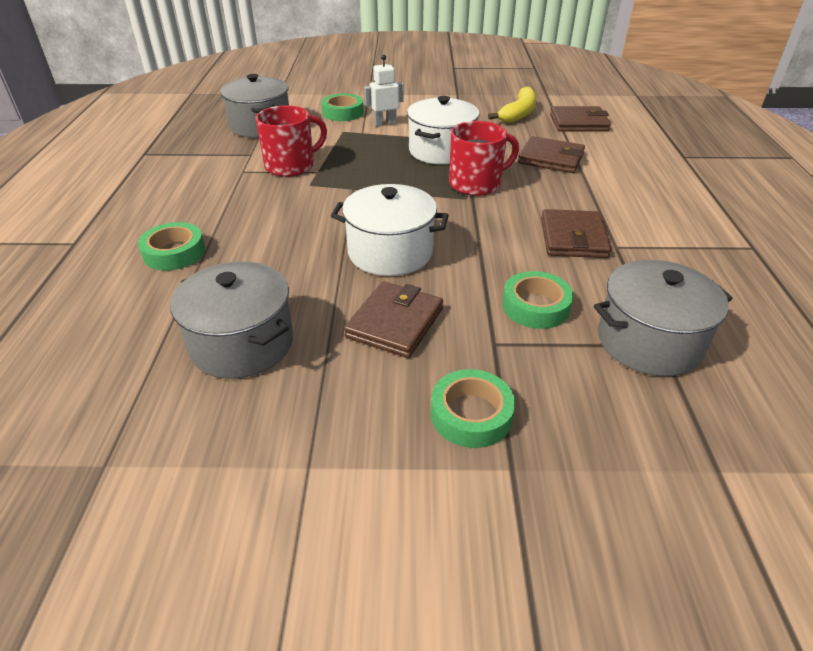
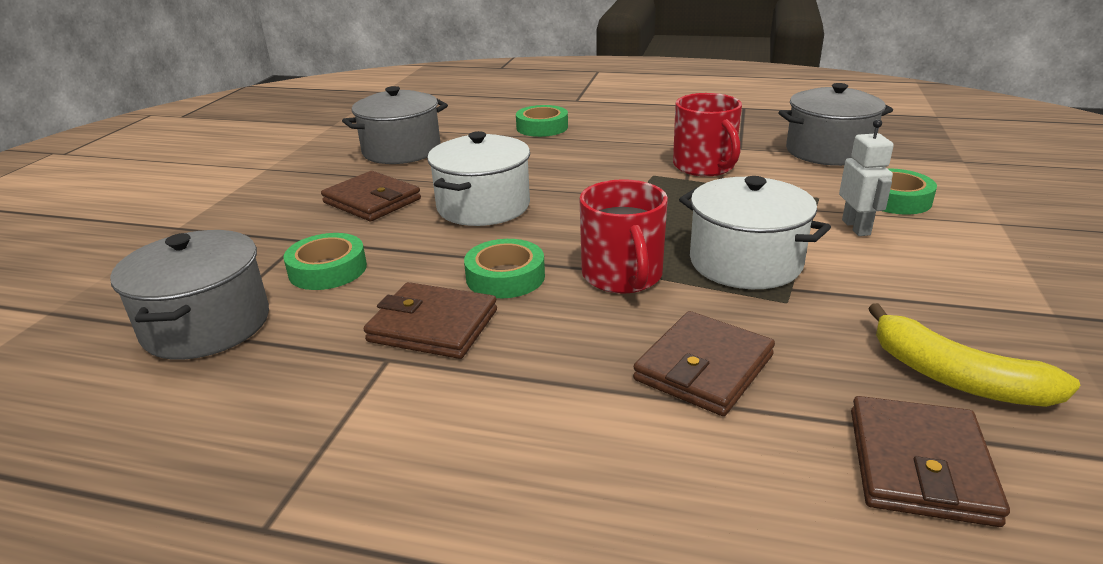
camera: 105 degrees right, 10 degrees down
(471, 414) = (239, 219): green tape -> green tape (505, 277)

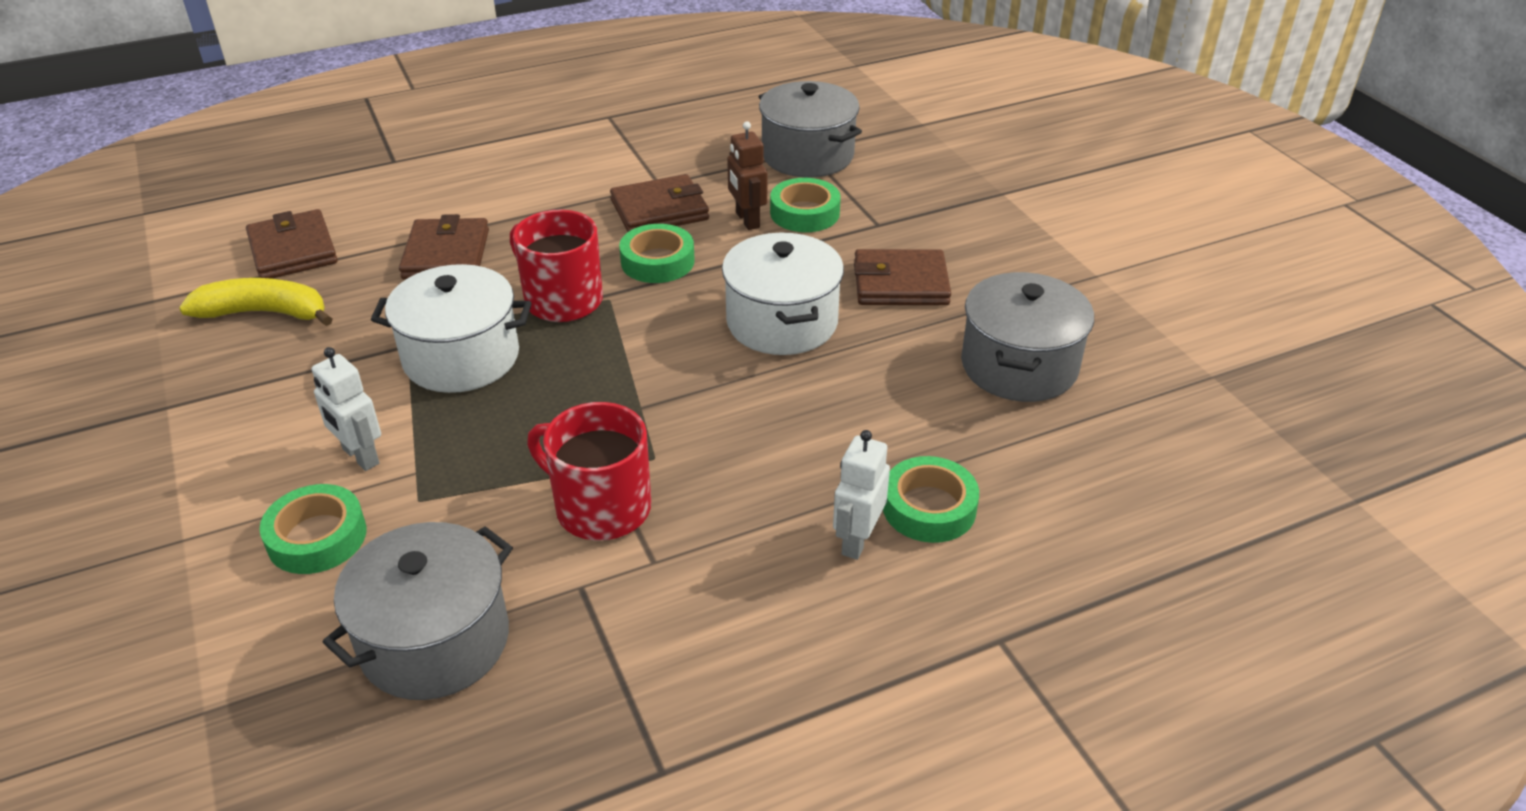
camera: 140 degrees right, 10 degrees up
(380, 282) = (747, 220): none -> brown robot
(590, 128) = (857, 540): none -> white robot

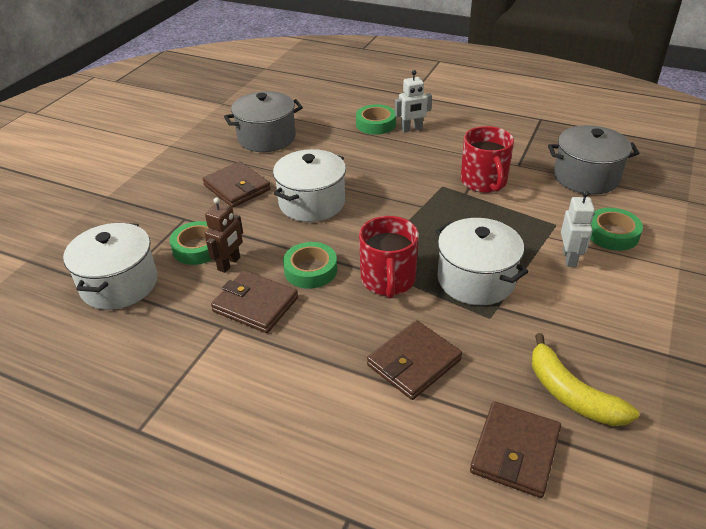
camera: 130 degrees left, 0 degrees up
(807, 155) = (119, 284): grey pot -> white pot

